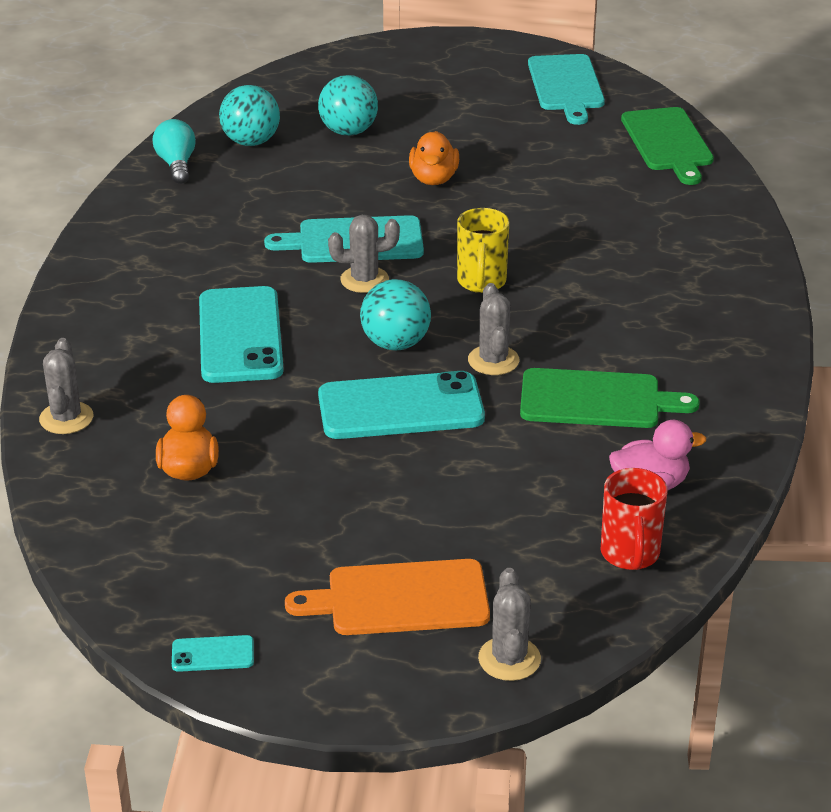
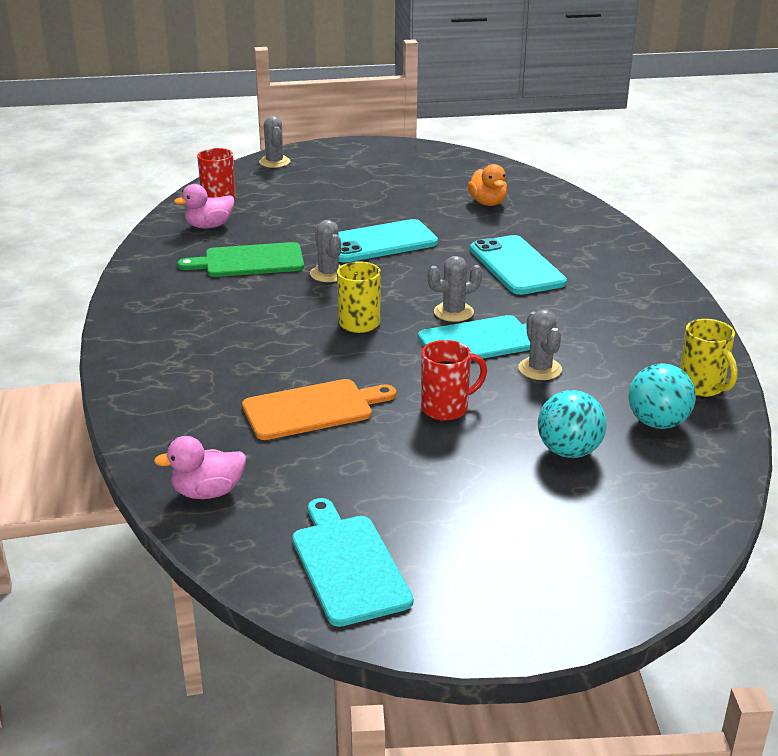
camera: 165 degrees right, 5 degrees down
(66, 418) = (583, 214): grey cactus -> grey cactus (540, 369)
(176, 164) = (702, 387): turquoise light bulb -> yellow mug
(213, 654) = (417, 150): turquoise phone -> none
(395, 343) = (403, 275): turquoise ball -> none
(400, 599) = (337, 173): orange cutting board -> orange cutting board (312, 409)
(433, 179) = (446, 408): orange duck -> red mug
(668, 143) = (208, 492): green cutting board -> pink duck

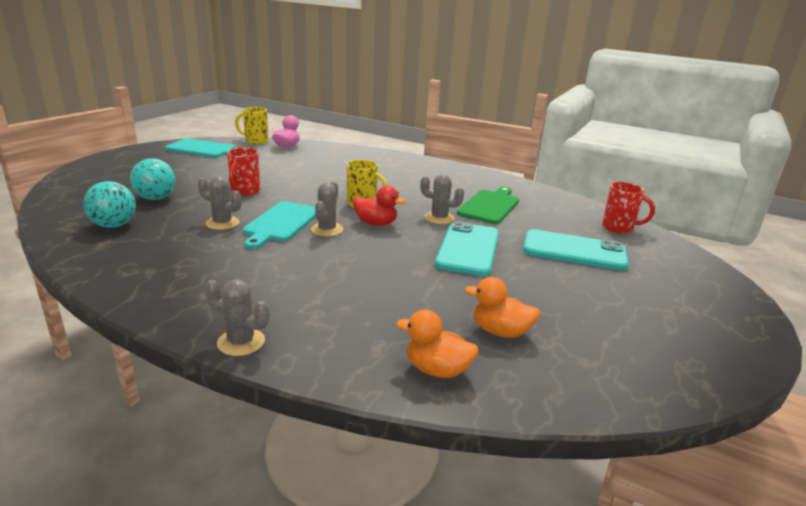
camera: 125 degrees right, 5 degrees down
(209, 226) = (564, 212): pink duck -> none
(274, 162) = (706, 273): grey cactus -> grey cactus (241, 342)
(312, 409) = (303, 172): orange cutting board -> none
(396, 297) = (376, 223): none -> red duck
(517, 266) = (350, 279): turquoise phone -> turquoise phone (574, 251)
(560, 208) = (437, 370): none -> orange duck
(702, 387) = (96, 255): yellow mug -> yellow mug (255, 141)

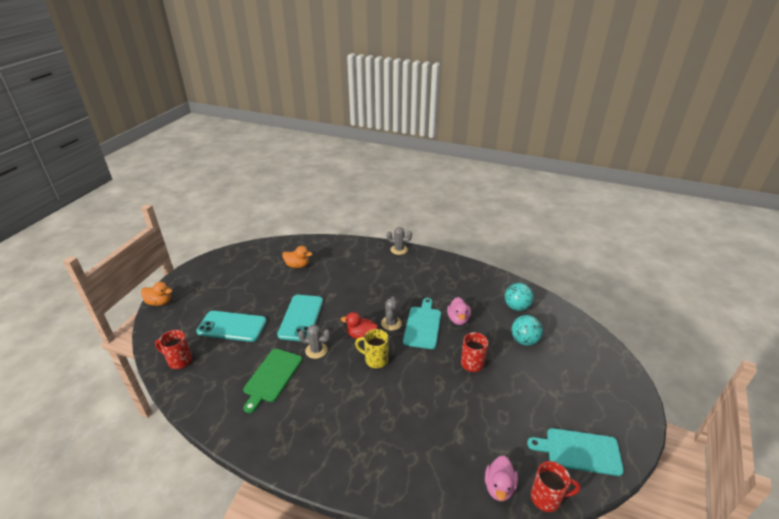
camera: 175 degrees right, 10 degrees up
(222, 223) = (458, 319): grey cactus -> pink duck
(255, 141) = (547, 498): yellow mug -> red mug
(437, 370) = (325, 248): orange duck -> orange duck (160, 302)

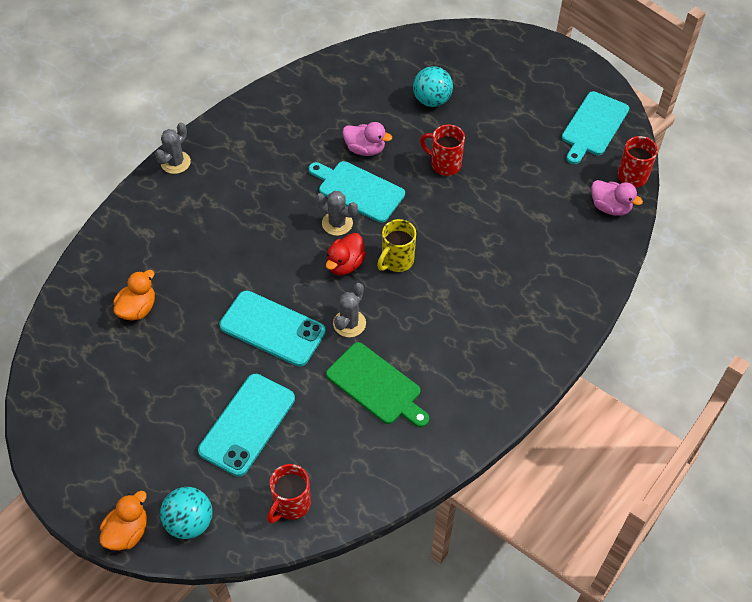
camera: 70 degrees left, 20 degrees up
(516, 307) = (372, 81): turquoise ball -> turquoise ball (190, 522)

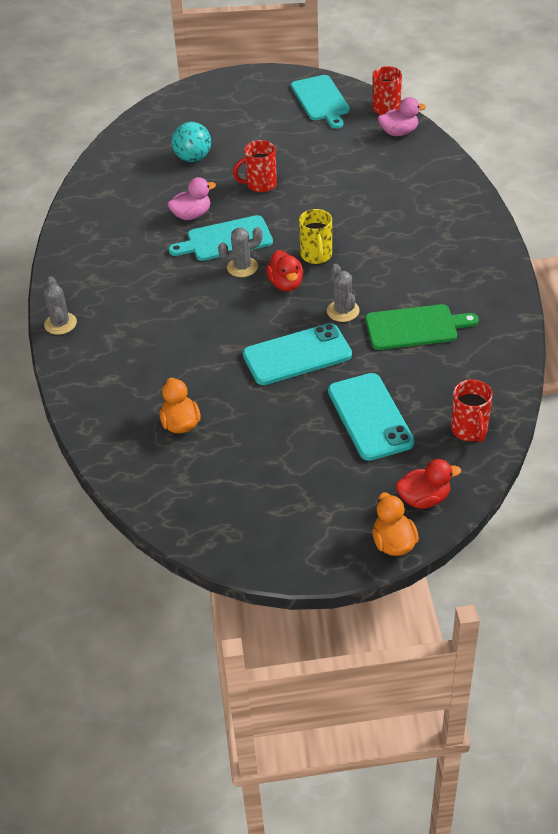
camera: 45 degrees left, 10 degrees down
(190, 522) = (424, 499): turquoise ball -> red duck

